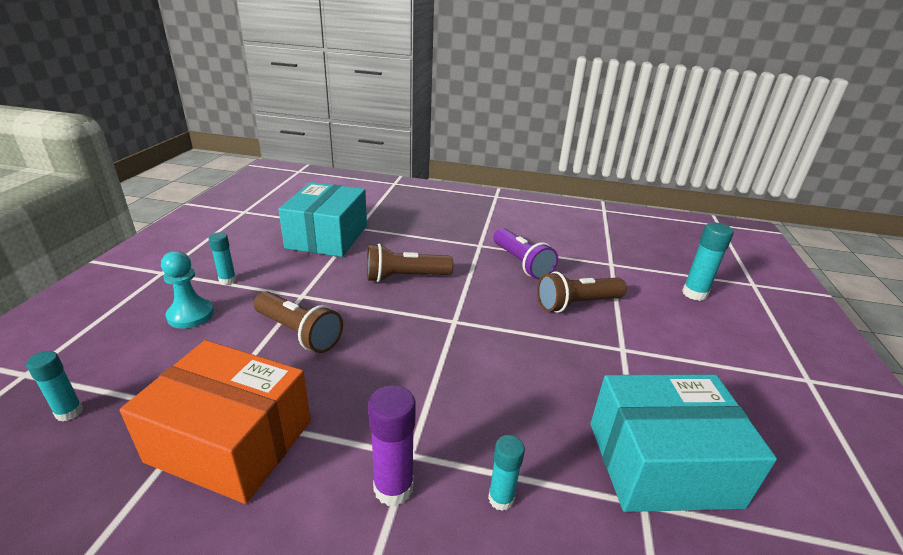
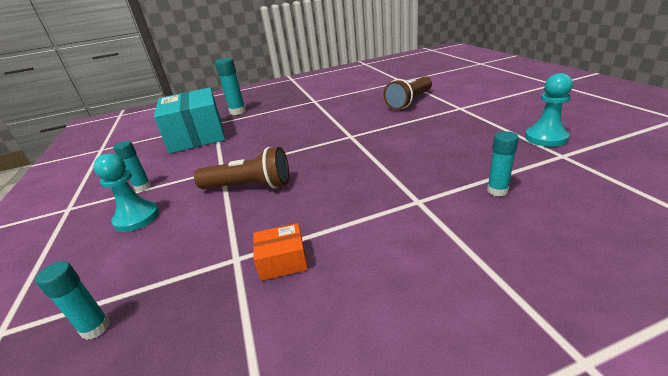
camera: 25 degrees left, 0 degrees up
(231, 440) = (282, 261): orange box -> orange box, size x0.41
(393, 488) = (432, 220): purple glue stick -> none
(405, 277) = (287, 131): brown flashlight -> none
(521, 263) = (352, 98): purple flashlight -> none
(661, 463) = (546, 138): turquoise box -> turquoise pawn
(694, 294) = (460, 76): turquoise glue stick -> turquoise glue stick (238, 112)

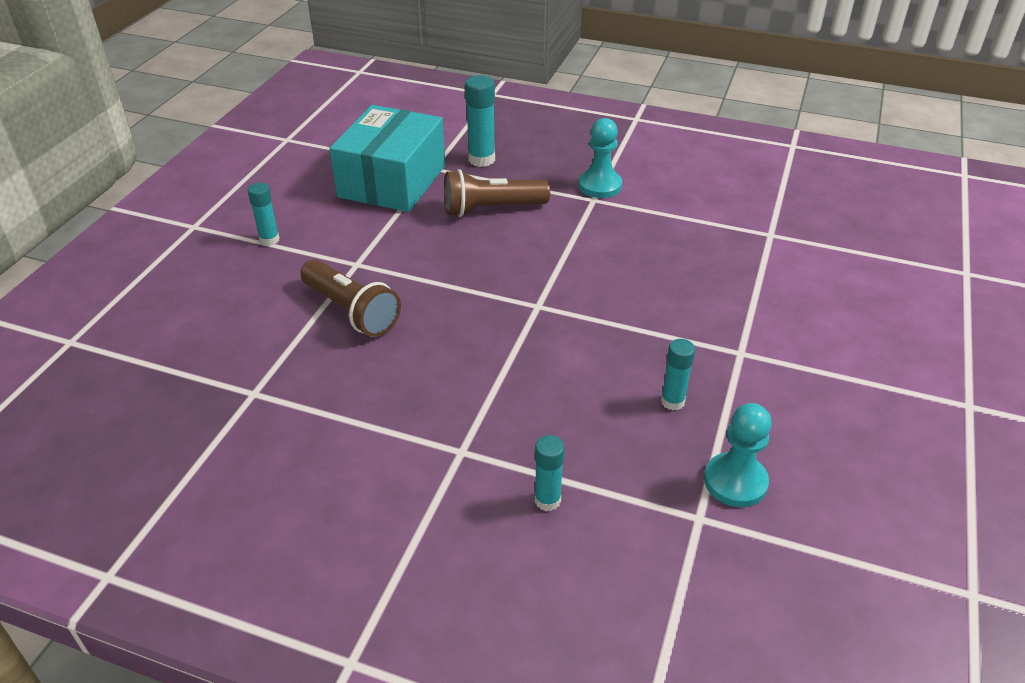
camera: 35 degrees right, 10 degrees up
(96, 328) = (120, 384): turquoise glue stick -> turquoise glue stick (672, 401)
(137, 218) = (230, 283): turquoise pawn -> turquoise pawn (600, 186)
(282, 261) = (280, 423): orange box -> none
(409, 101) = (701, 291): brown flashlight -> brown flashlight (491, 209)

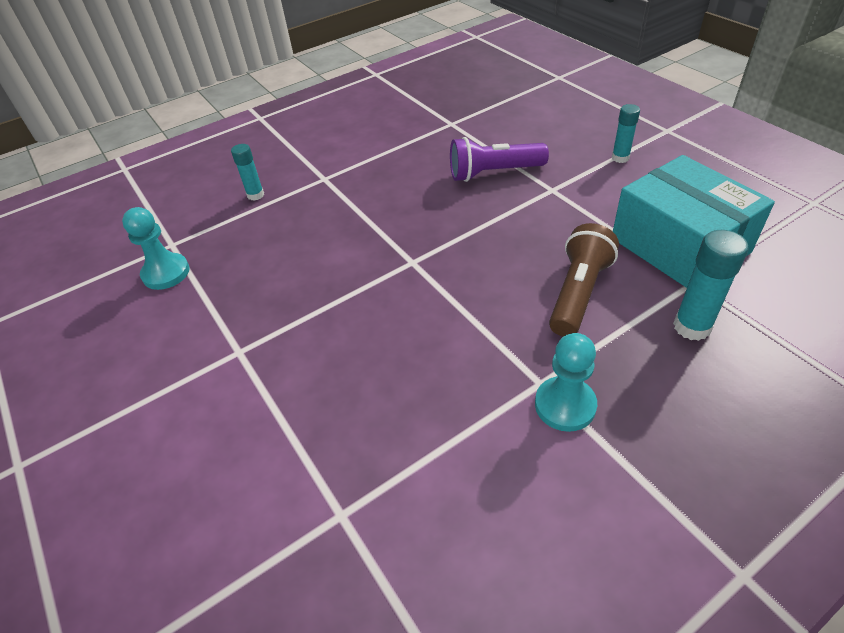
camera: 130 degrees right, 5 degrees up
(351, 311) = (493, 173): brown flashlight -> purple flashlight
(672, 401) = (248, 282): turquoise glue stick -> none

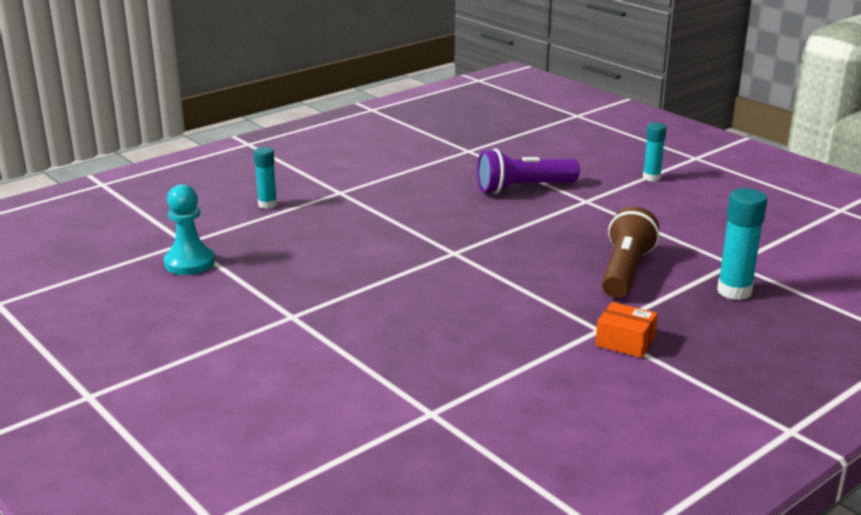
camera: 10 degrees left, 20 degrees down
(565, 405) = (625, 342): turquoise pawn -> orange box
(679, 245) = (717, 239): turquoise box -> none

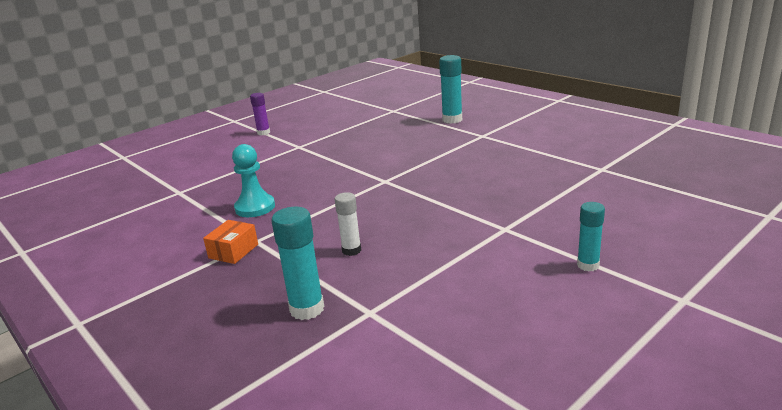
camera: 90 degrees right, 0 degrees up
(189, 263) = (365, 115): turquoise pawn -> turquoise pawn (255, 207)
(198, 353) = (263, 133): none -> purple glue stick
(267, 204) = (452, 120): turquoise glue stick -> turquoise glue stick, size x1.54
(523, 188) = (521, 198): purple flashlight -> none
(625, 271) = (351, 250): brown flashlight -> white glue stick

